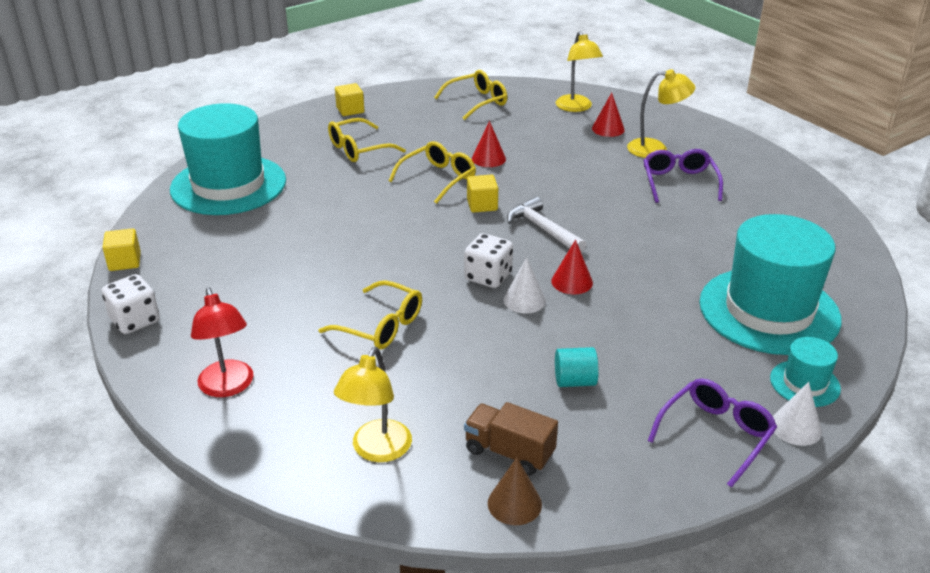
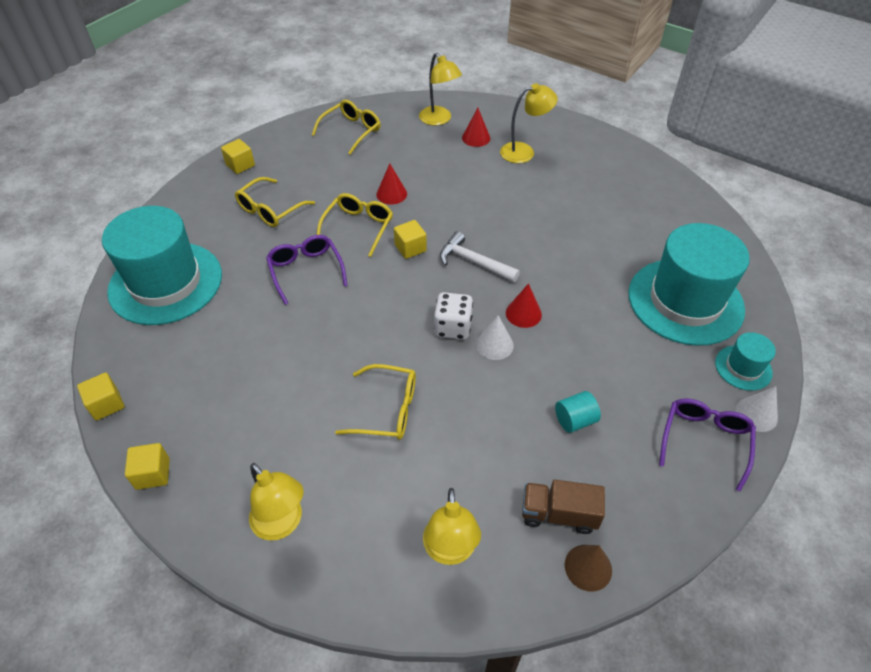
camera: 20 degrees left, 15 degrees up
(135, 321) = (153, 473): white dice -> yellow cube
(228, 387) = (282, 524): red lamp -> yellow lamp
(679, 182) = (558, 183): purple glasses -> purple glasses (306, 271)

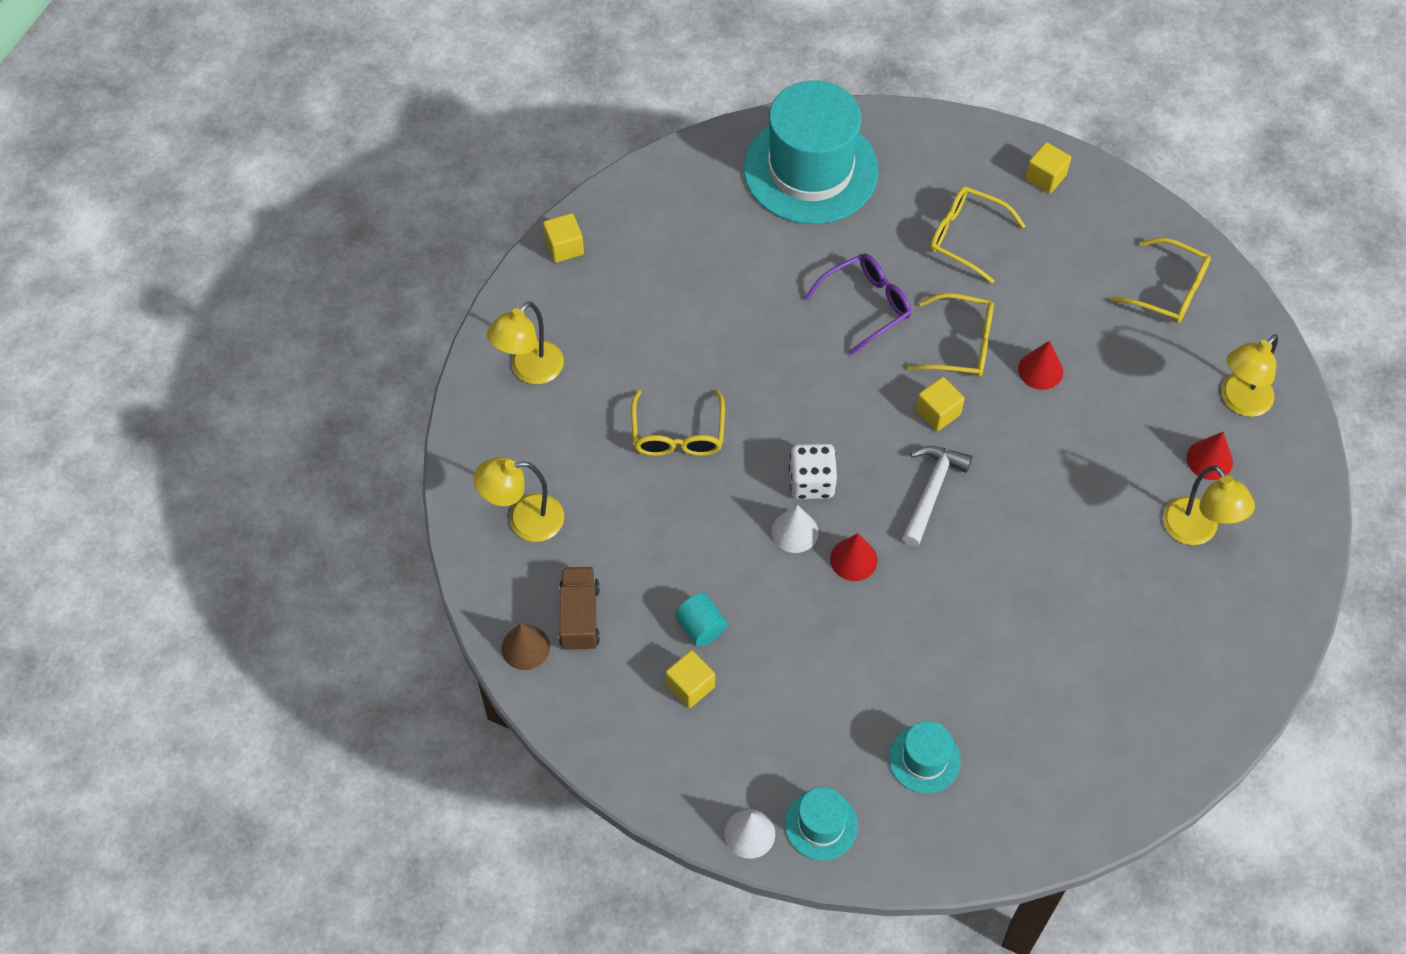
camera: 80 degrees right, 10 degrees up
(106, 404) = (634, 179): yellow cube -> yellow cube (690, 686)
(685, 301) = (924, 759): turquoise hat -> turquoise hat, size x0.45
(704, 441) = (699, 769): purple glasses -> none

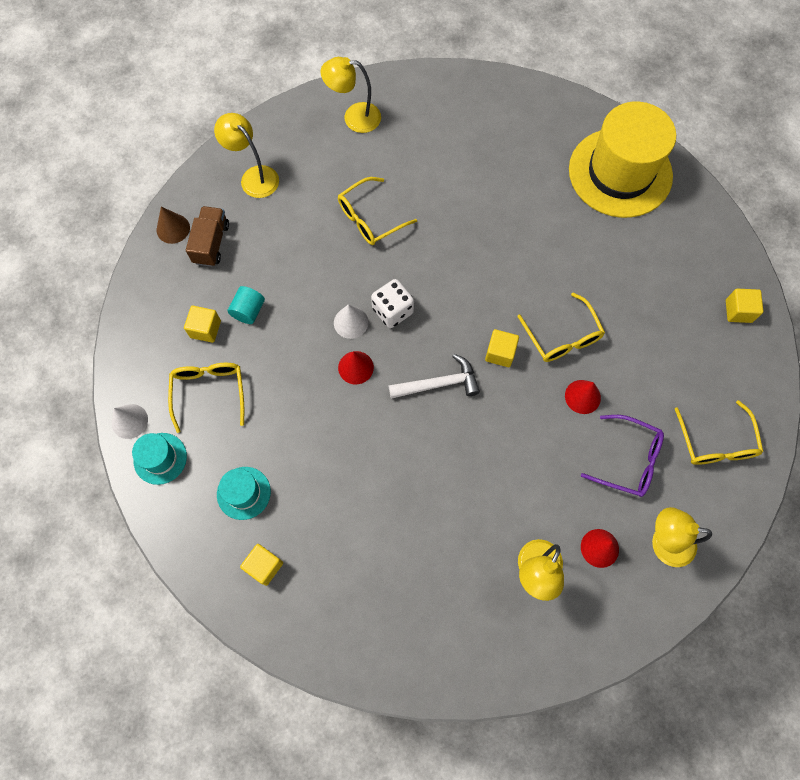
camera: 55 degrees right, 10 degrees up
(564, 247) = (451, 81): yellow cube -> yellow cube (264, 566)
(579, 617) = (211, 243): brown truck -> brown truck turned 45 degrees counterclockwise
(810, 170) = (620, 173): turquoise hat -> yellow hat
(866, 305) = (546, 264): purple glasses -> purple glasses (629, 460)
(965, 237) = (647, 291): yellow glasses -> yellow glasses (209, 392)

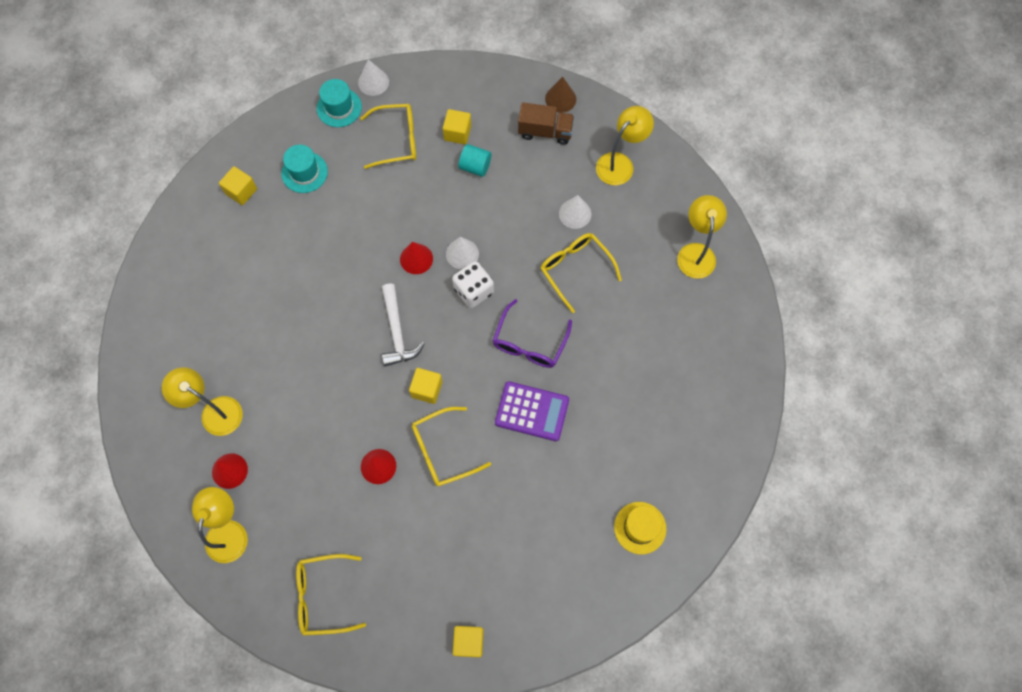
camera: 90 degrees right, 0 degrees up
(309, 218) = (575, 213): none -> white cone
(518, 258) = (532, 411): none -> purple calculator
(620, 173) = (640, 528): yellow hat -> yellow hat, size x0.45
(629, 460) = (311, 506): purple glasses -> purple glasses (529, 343)

